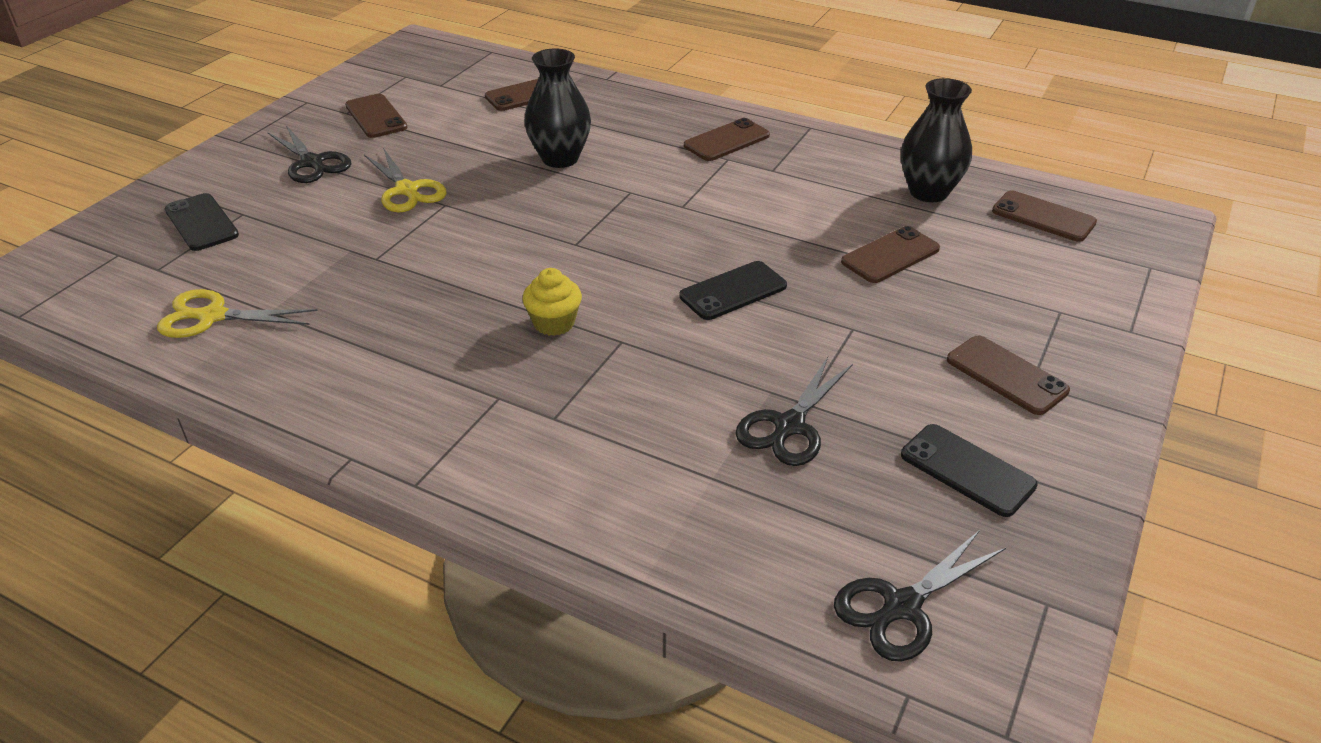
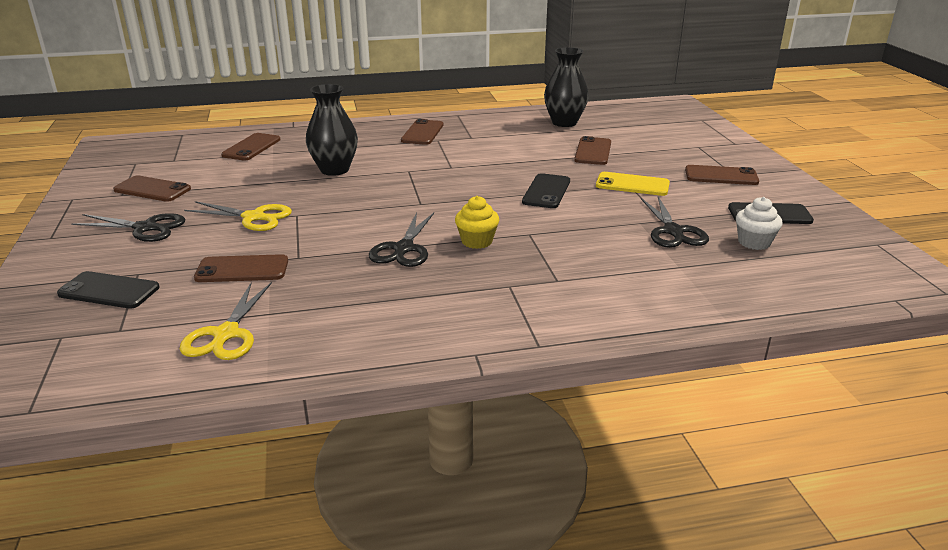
camera: 40 degrees left, 10 degrees down
(212, 316) = (226, 335): yellow scissors -> yellow scissors turned 45 degrees counterclockwise
(855, 331) = (632, 185): none -> yellow phone
(866, 499) = (754, 242): none -> white cupcake
(901, 607) = (837, 272): black scissors -> black scissors (403, 249)
(1043, 217) = (630, 116): brown phone -> brown phone (242, 270)

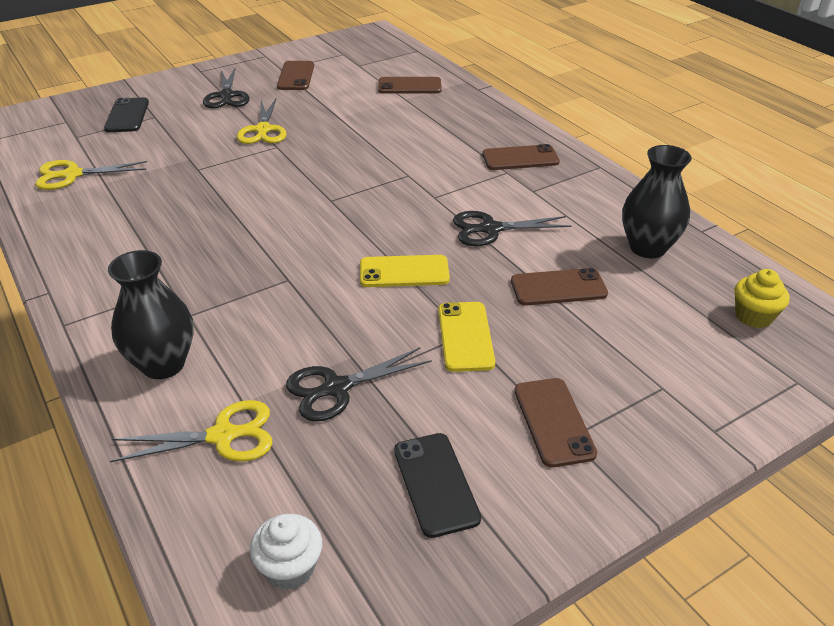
camera: 70 degrees right, 10 degrees up
(242, 270) = (169, 152): brown phone -> none
(334, 170) = (384, 137): black vase -> black vase (163, 364)
(403, 249) = (228, 214): black scissors -> black scissors (490, 229)
(477, 241) = (258, 250): yellow cupcake -> yellow cupcake (753, 316)
(546, 191) = (404, 272): black phone -> yellow phone
(715, 277) = (223, 435): none -> yellow scissors
(754, 242) = (333, 469): white cupcake -> white cupcake (290, 568)

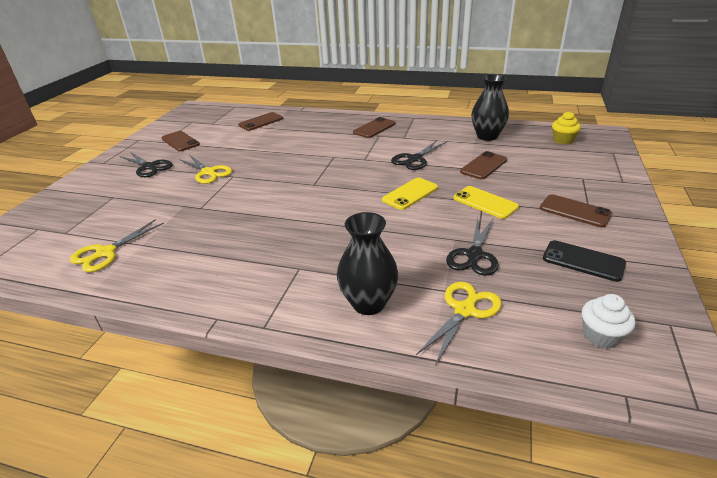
camera: 40 degrees left, 5 degrees down
(127, 116) = (88, 205): black phone -> none

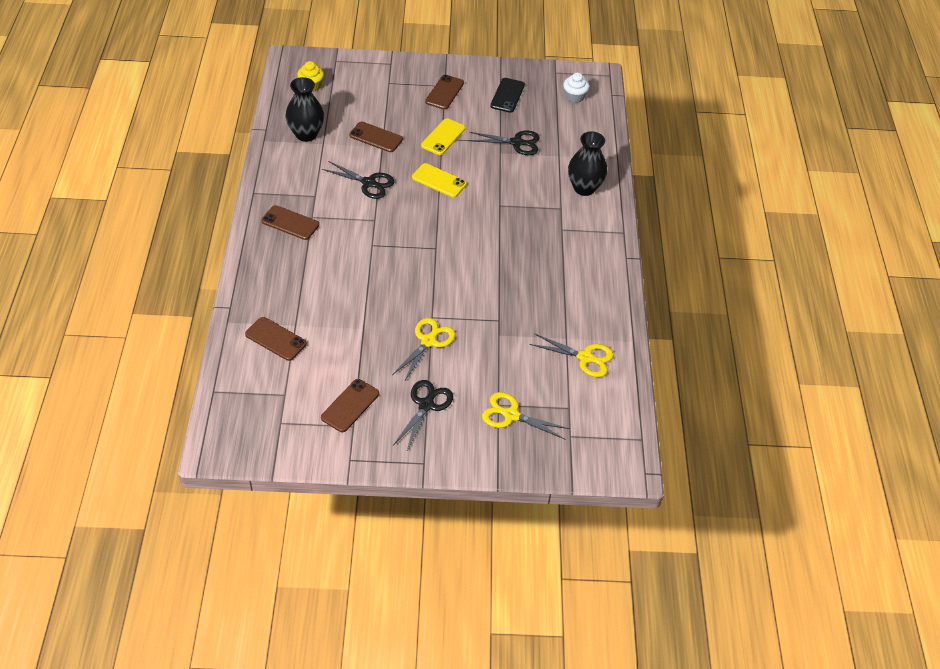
camera: 110 degrees left, 15 degrees up
(465, 310) = (574, 146): yellow scissors -> yellow scissors (510, 415)

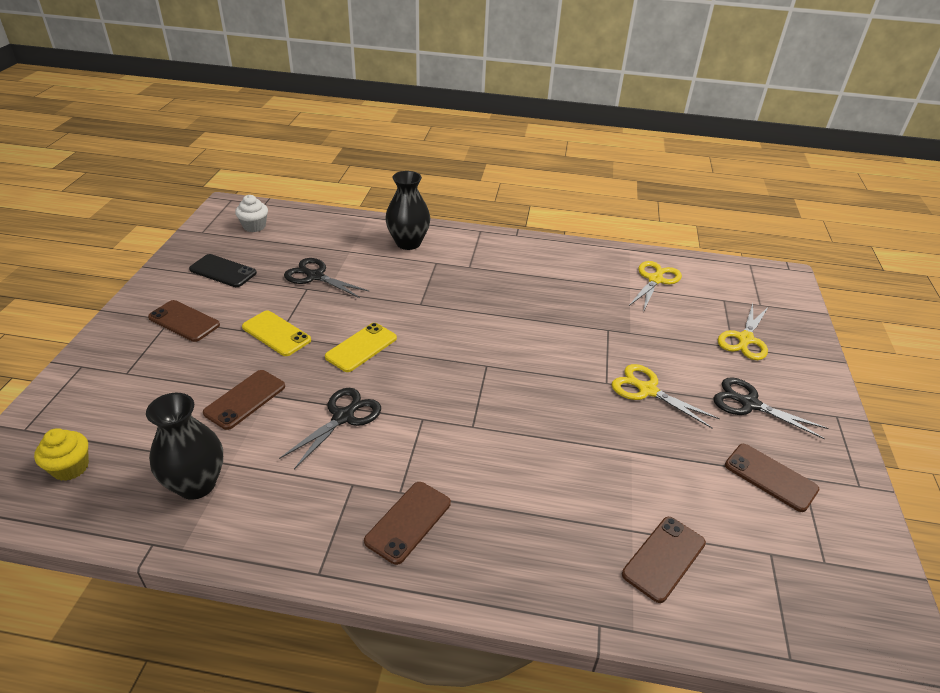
camera: 80 degrees left, 10 degrees down
(517, 143) = (315, 276): black scissors -> black scissors turned 75 degrees counterclockwise

